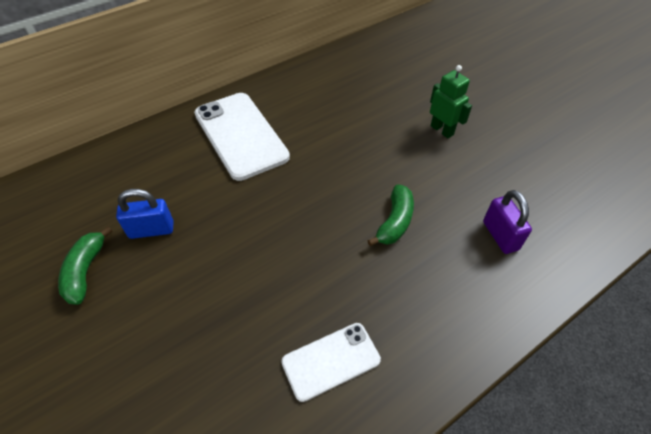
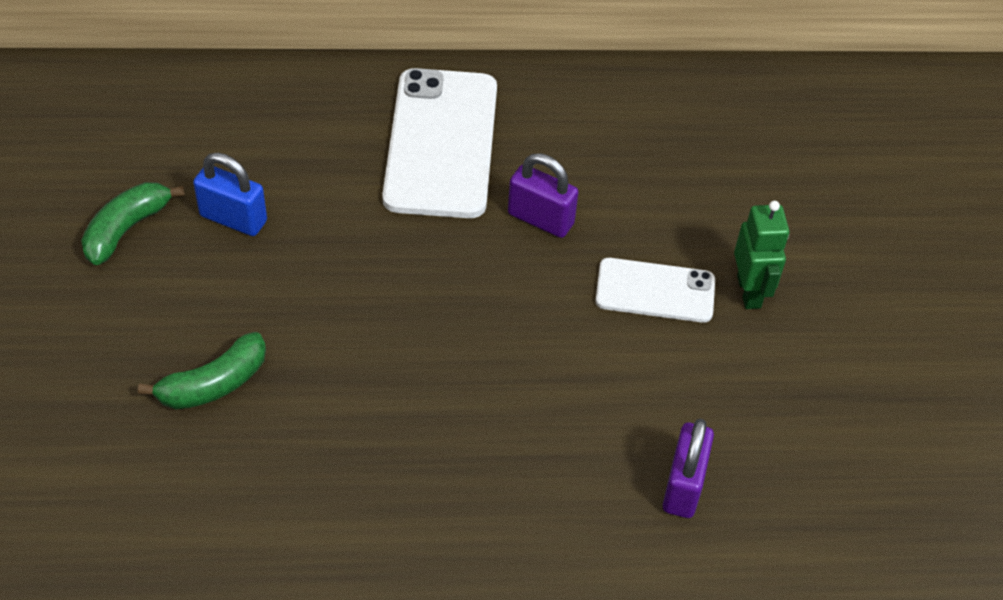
camera: 30 degrees right, 0 degrees up
(320, 146) = (540, 219): none -> purple padlock
(331, 361) = (326, 498): white phone -> white phone (655, 291)
(395, 222) = (552, 383): green banana -> green banana (214, 384)

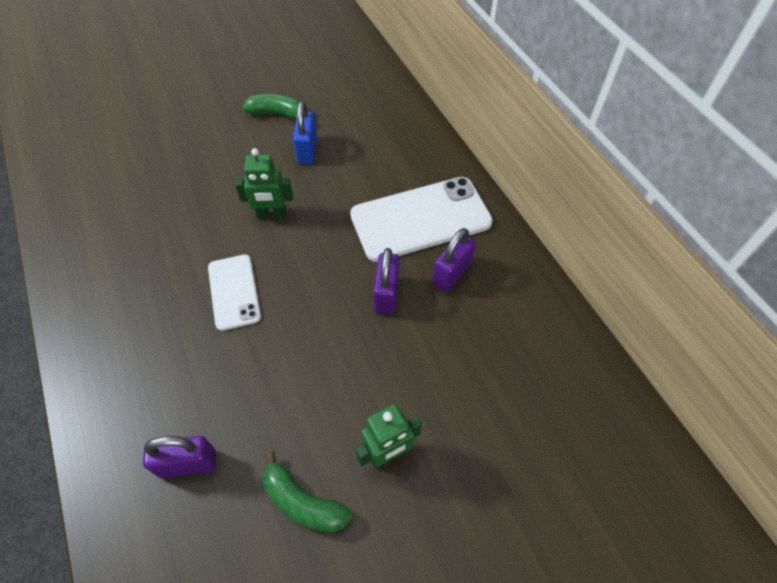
camera: 70 degrees right, 5 degrees up
(214, 384) = (189, 187): green banana -> green banana (303, 502)
(336, 297) = (272, 215): none -> green robot
(543, 147) = (452, 273): none -> purple padlock
(655, 291) = (357, 386): white phone -> white phone (234, 292)

